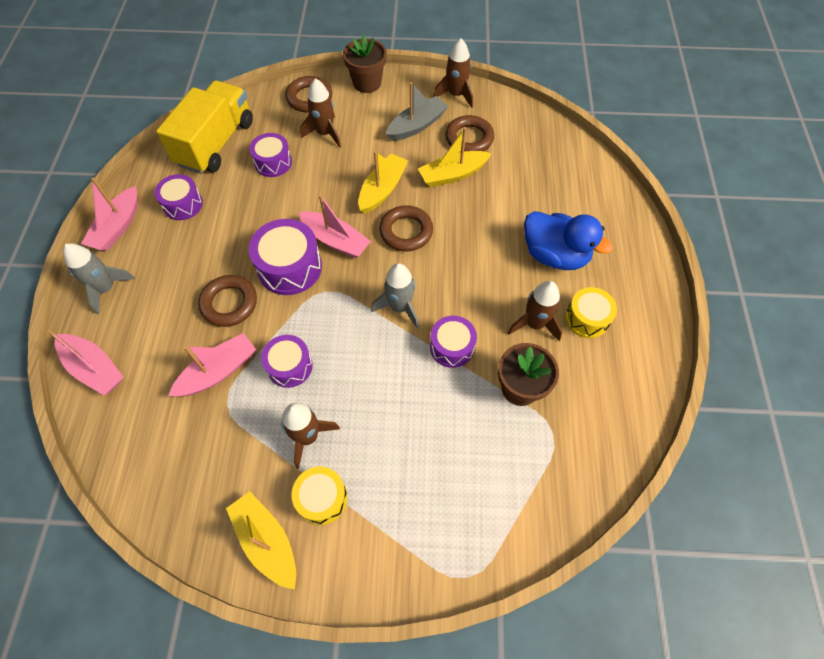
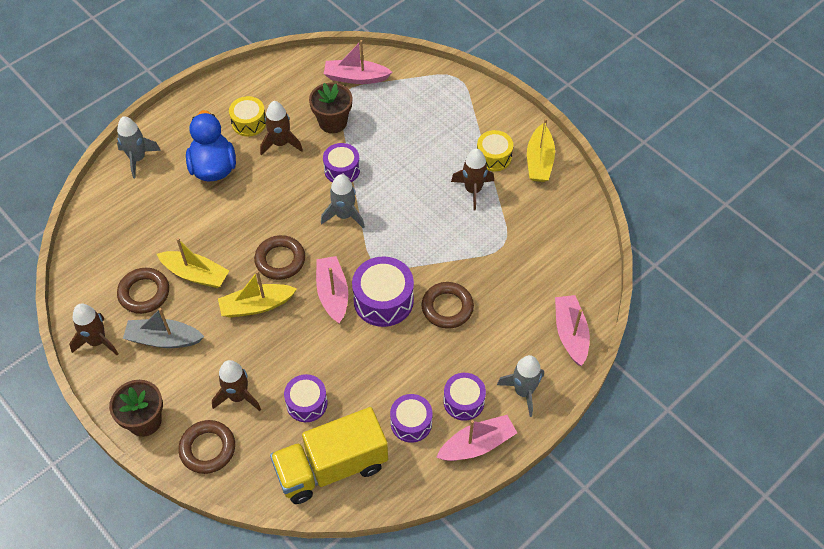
camera: 135 degrees left, 5 degrees down
(218, 371) = (492, 267): pink boat -> pink boat (355, 77)
(289, 366) = (446, 235): purple drum -> purple drum (463, 401)
(617, 213) = (137, 159): none -> grey rocket

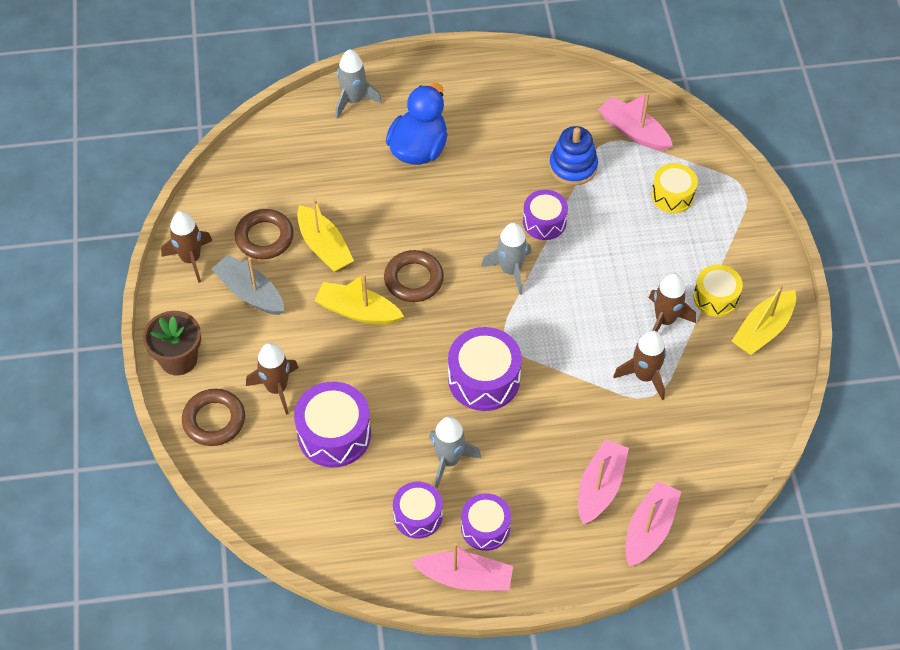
camera: 35 degrees right, 0 degrees up
(249, 122) = (487, 121): yellow drum -> yellow drum (672, 195)
(281, 143) = (503, 160): brown rocket -> brown rocket (644, 376)
(306, 403) = (334, 434): purple drum -> purple drum, size x1.55
(331, 467) = (311, 509): yellow truck -> none
(332, 294) = (439, 343): pink boat -> pink boat (600, 487)
(333, 122) = (573, 167): brown flower pot -> blue stacking toy
(447, 307) = (542, 425): brown ring -> none
(523, 391) = (553, 556): grey rocket -> grey rocket (449, 460)

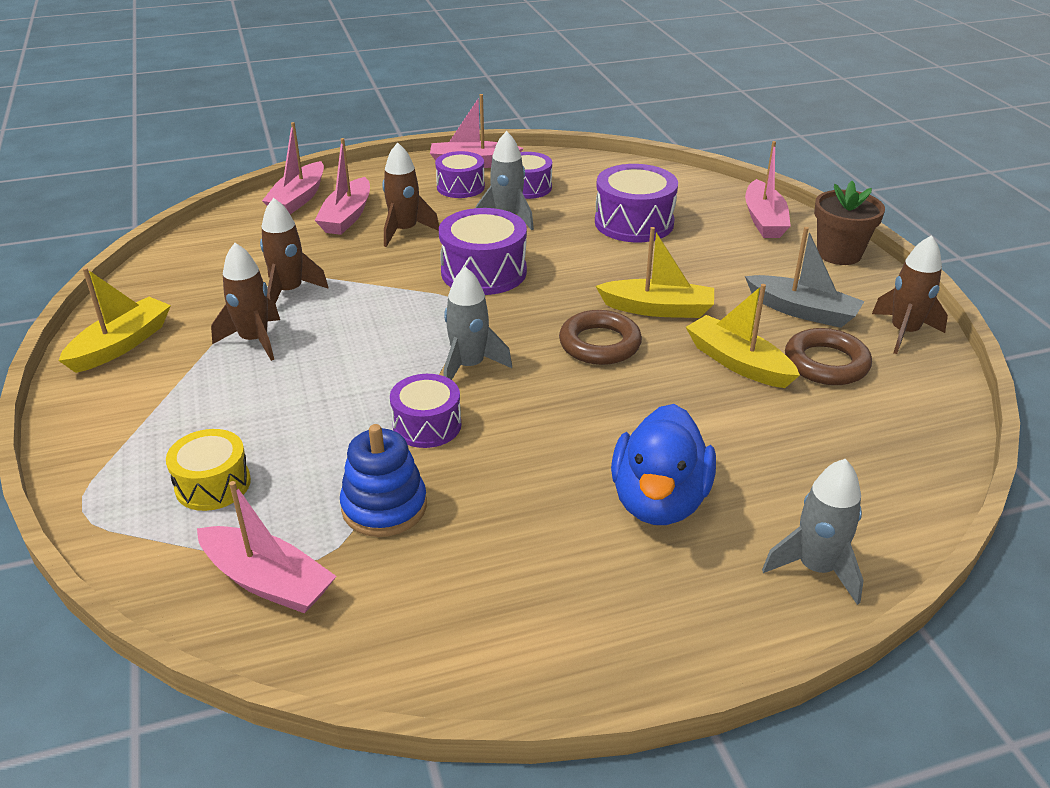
camera: 170 degrees right, 20 degrees down
(214, 420) = (764, 220): brown ring -> pink boat
(277, 388) = (714, 245): brown rocket -> brown rocket (404, 231)
(716, 297) = (177, 369): yellow drum -> none

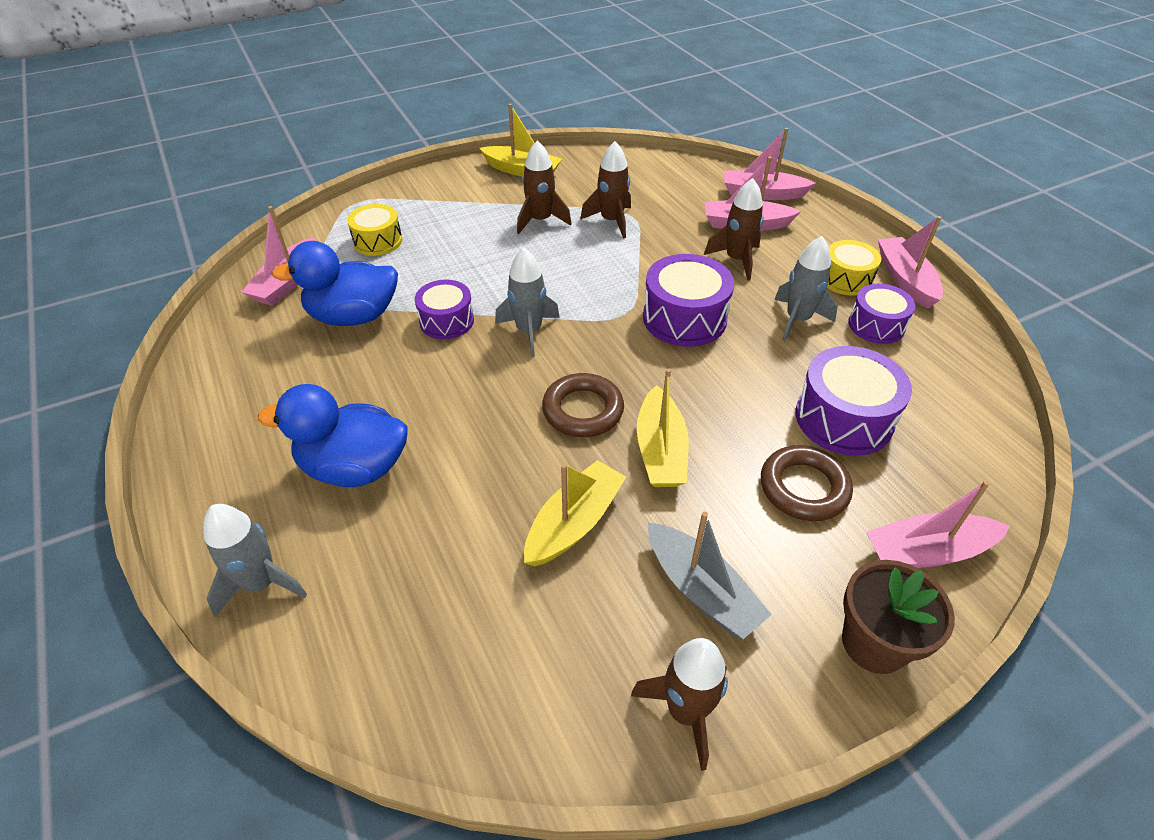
camera: 80 degrees right, 10 degrees up
(384, 507) = (353, 316): blue stacking toy -> blue duck
(460, 187) = (845, 279): purple drum -> yellow drum
(802, 311) = (701, 590): grey boat -> grey boat turned 60 degrees counterclockwise
(826, 363) = (591, 610): brown ring -> brown ring (804, 488)

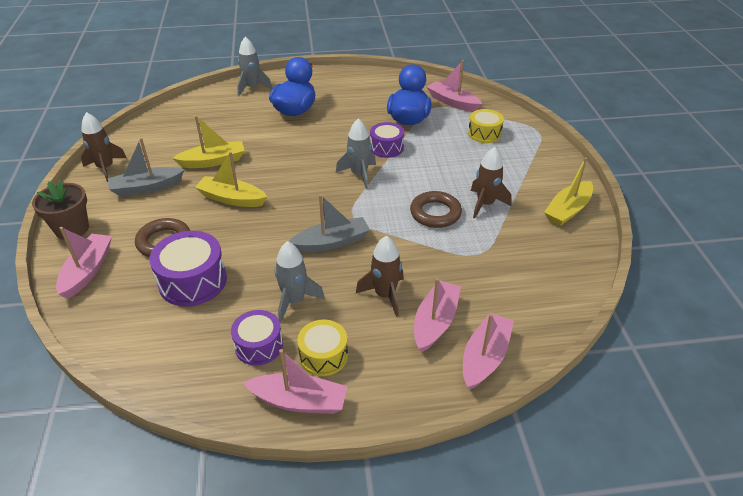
camera: 110 degrees right, 5 degrees down
(574, 523) = (213, 161): yellow boat -> yellow boat turned 75 degrees counterclockwise
(583, 410) = (281, 180): brown ring -> brown ring (435, 213)
(611, 221) = (471, 240): brown rocket -> none
(684, 318) = (332, 242): purple drum -> grey boat

